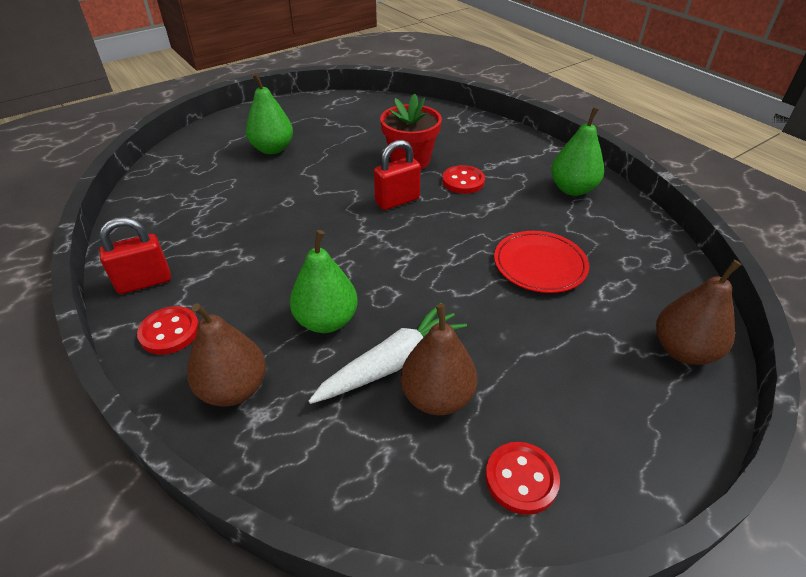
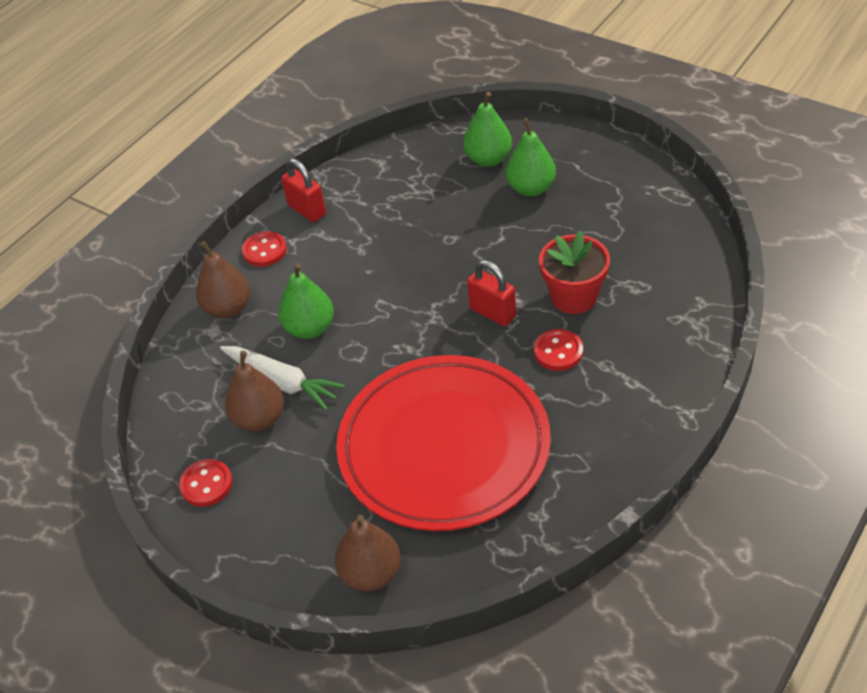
camera: 75 degrees right, 5 degrees up
(539, 265) = (444, 447): red plate -> red plate, size x2.23
(572, 189) = (598, 449): green pear -> green pear (488, 159)

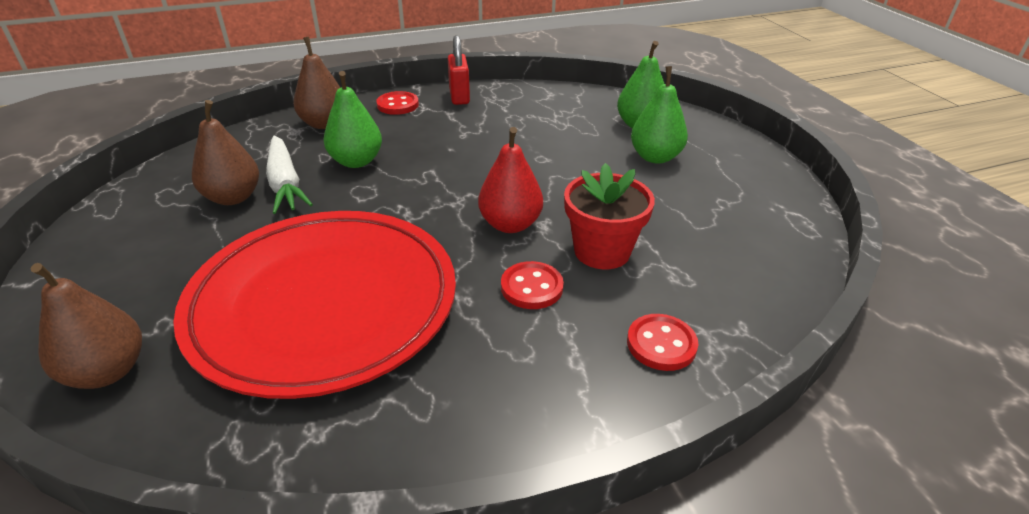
camera: 30 degrees right, 10 degrees down
(206, 484) = (131, 218): red button -> red button (661, 344)
(492, 313) = (510, 224): red padlock -> red pear

